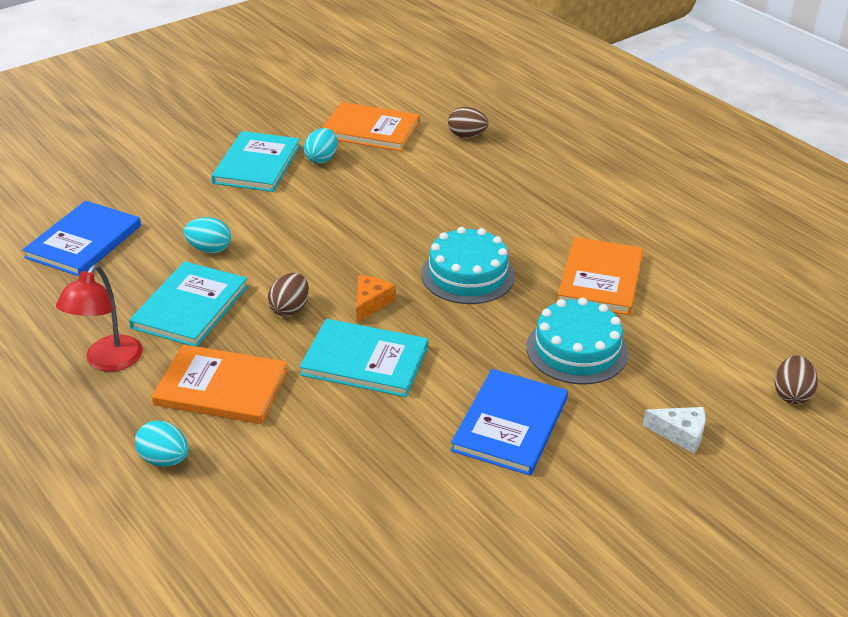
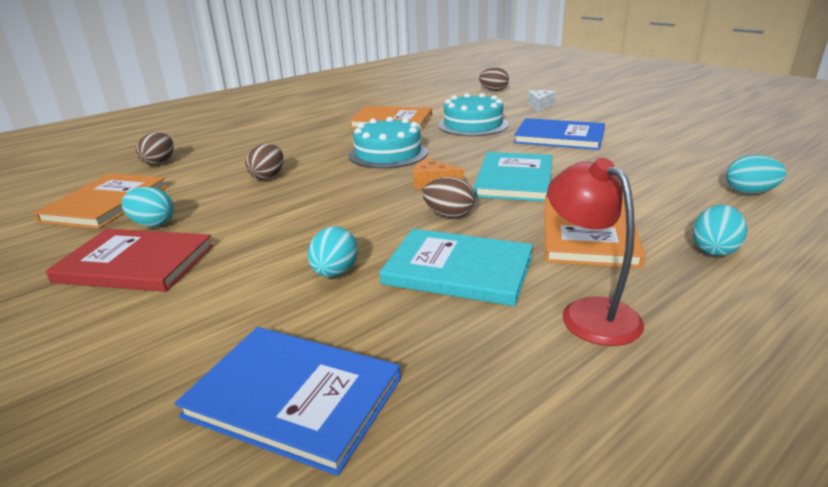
camera: 90 degrees left, 10 degrees down
(108, 361) = (589, 312): red lamp -> red lamp turned 135 degrees counterclockwise
(257, 164) = (135, 263): turquoise book -> red book
(277, 542) = (749, 192): none -> turquoise egg
(413, 201) = (268, 177): none -> brown egg

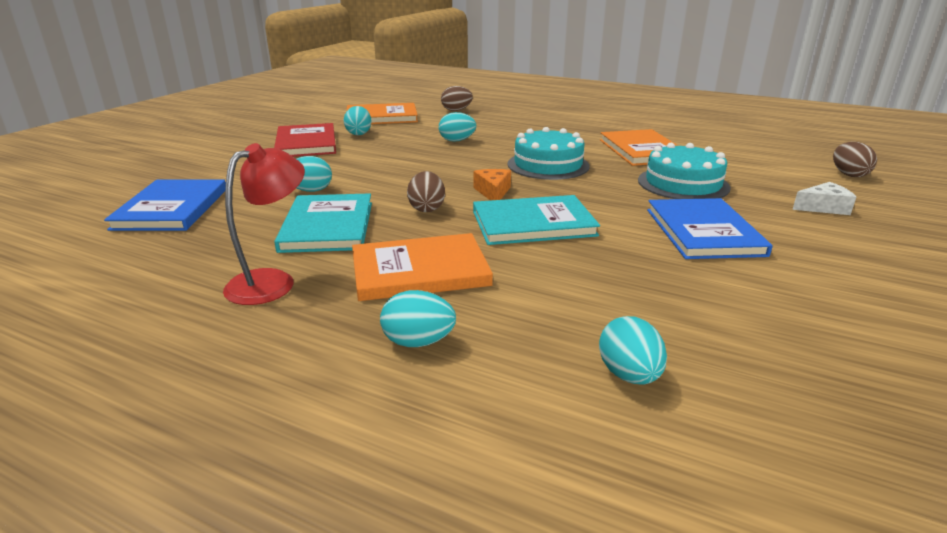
camera: 65 degrees right, 0 degrees up
(268, 177) = (457, 140): brown egg -> turquoise egg

